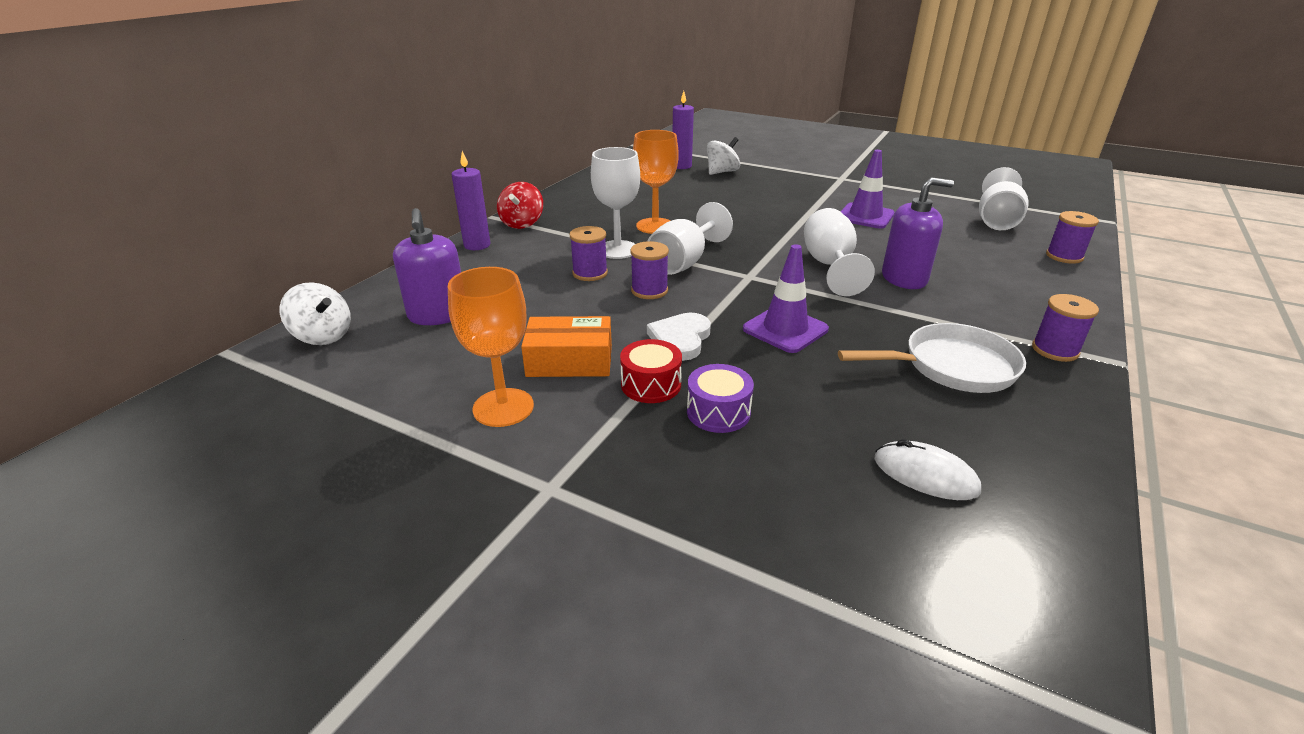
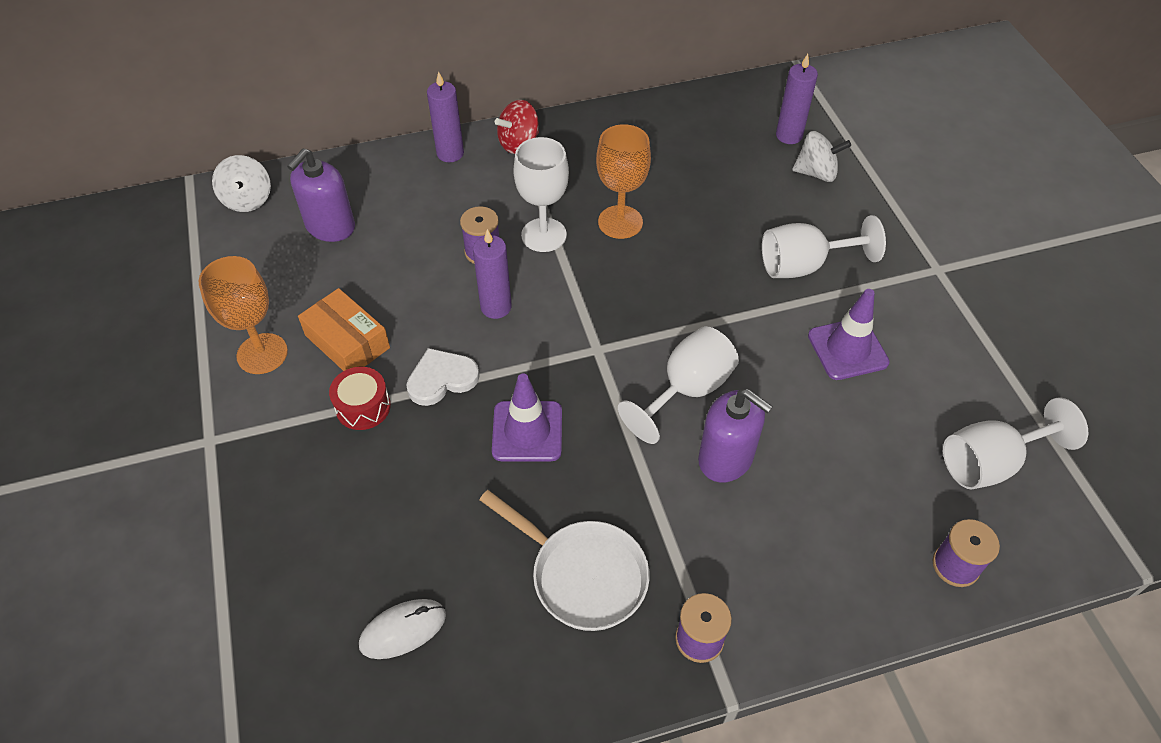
camera: 45 degrees right, 20 degrees up
(649, 291) = (496, 307): purple spool -> purple candle
(684, 262) = (571, 291): white goblet -> white goblet (804, 265)
(718, 412) = (366, 467): purple drum -> none
(925, 475) = (403, 630): white mouse -> white mouse turned 75 degrees clockwise

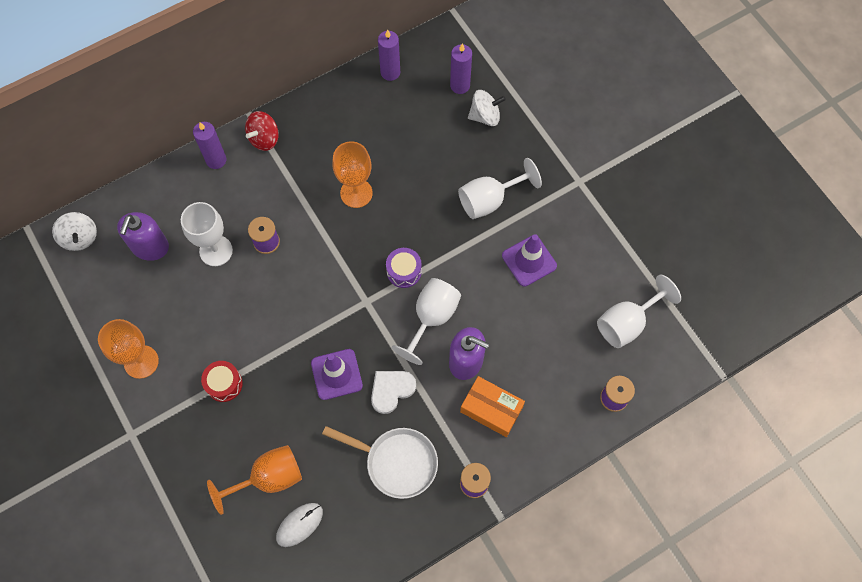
camera: 15 degrees left, 15 degrees up
(347, 342) = (196, 338): orange box -> orange box (491, 409)
(380, 549) = (268, 478): none -> orange goblet
(441, 379) = (269, 350): white heart -> white heart (391, 390)
(496, 307) = (289, 285): purple candle -> purple candle (390, 72)
(544, 235) = (305, 217): white goblet -> white goblet (216, 251)
(661, 324) = (404, 271): none -> purple drum

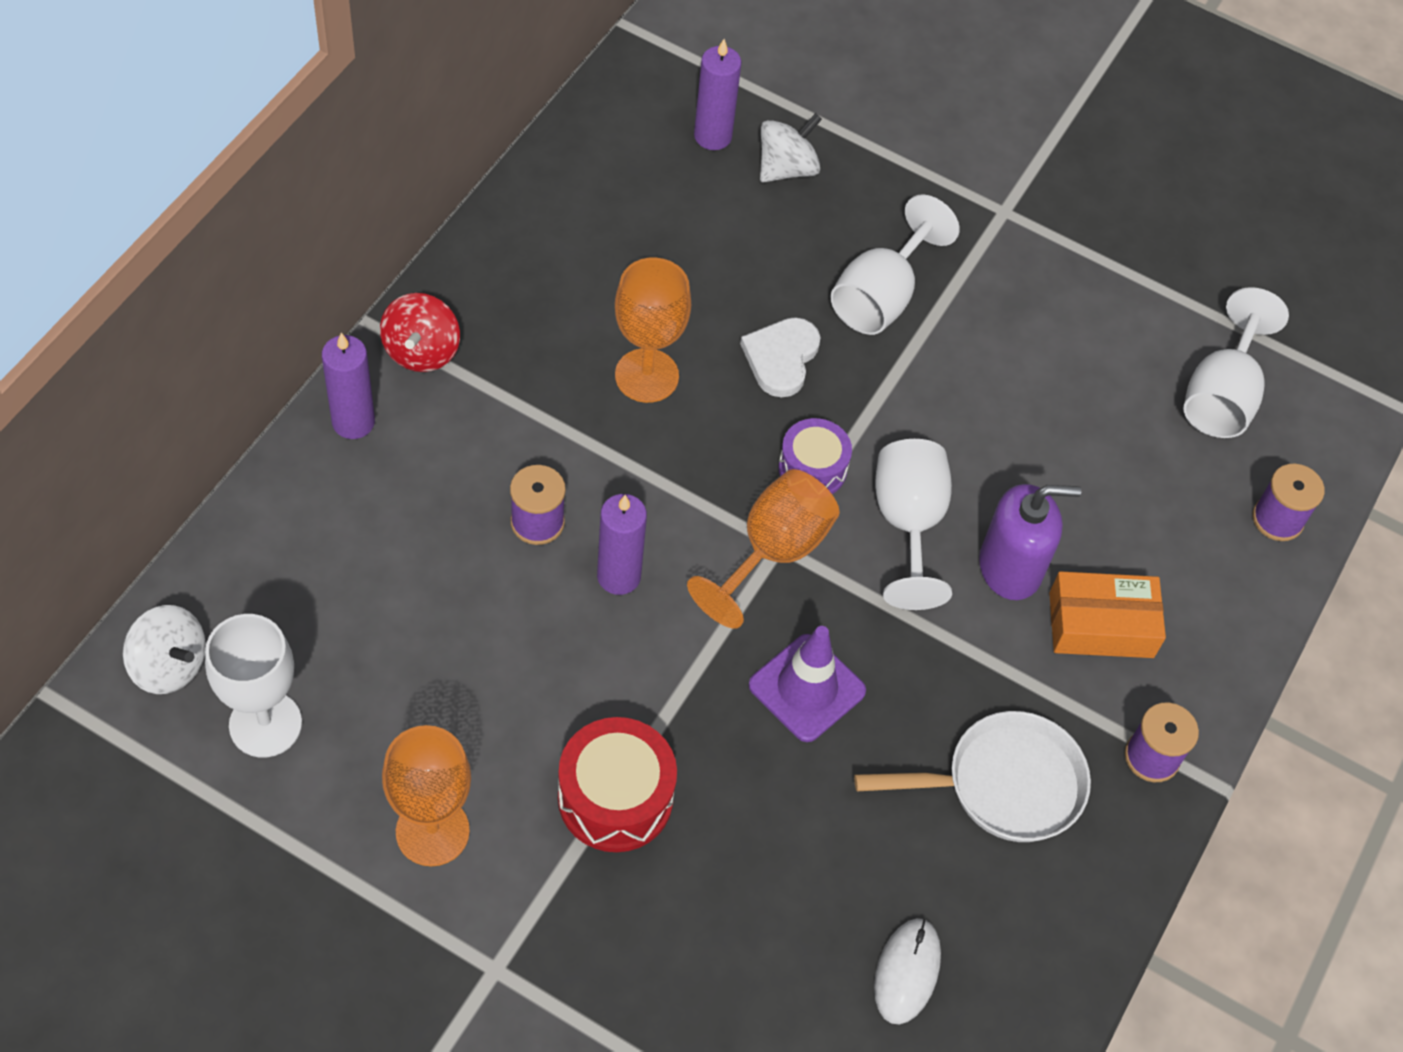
camera: 35 degrees left, 10 degrees down
(150, 247) = (320, 622): purple soap dispenser -> none
(216, 251) = (452, 576): white goblet -> white goblet (265, 724)
(224, 384) = (615, 798): red drum -> red drum, size x1.52
(268, 478) = (801, 920): orange goblet -> orange goblet (773, 552)
(390, 72) = (579, 158): purple candle -> purple candle (618, 576)
(391, 390) = (917, 671): white heart -> white heart (781, 358)
(529, 261) = (1006, 365): purple traffic cone -> none

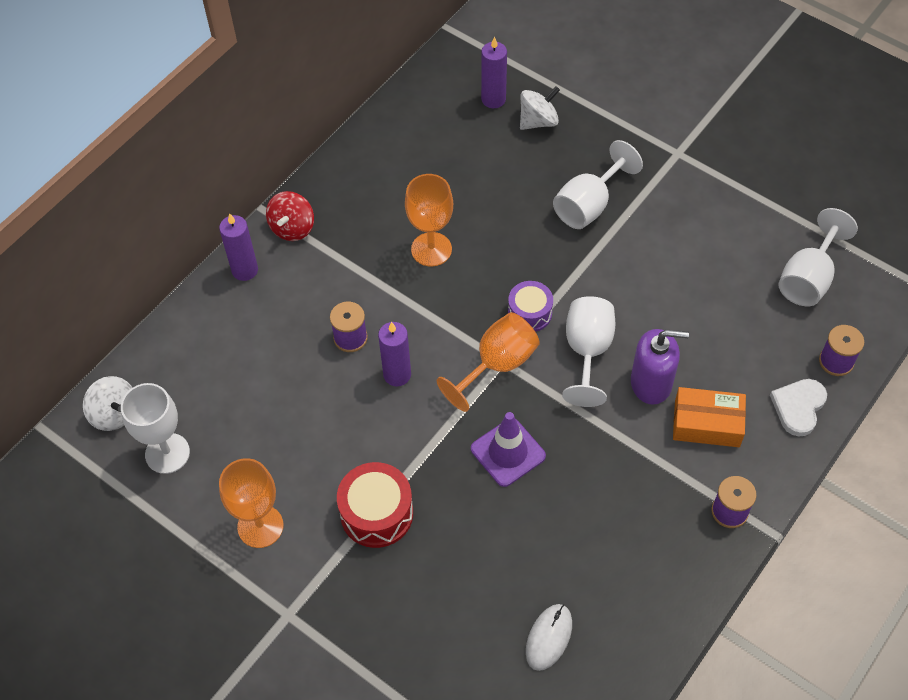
camera: 15 degrees right, 0 degrees up
(781, 358) = (519, 242): white heart -> white heart (798, 407)
(1004, 785) = (628, 522): white pan -> none

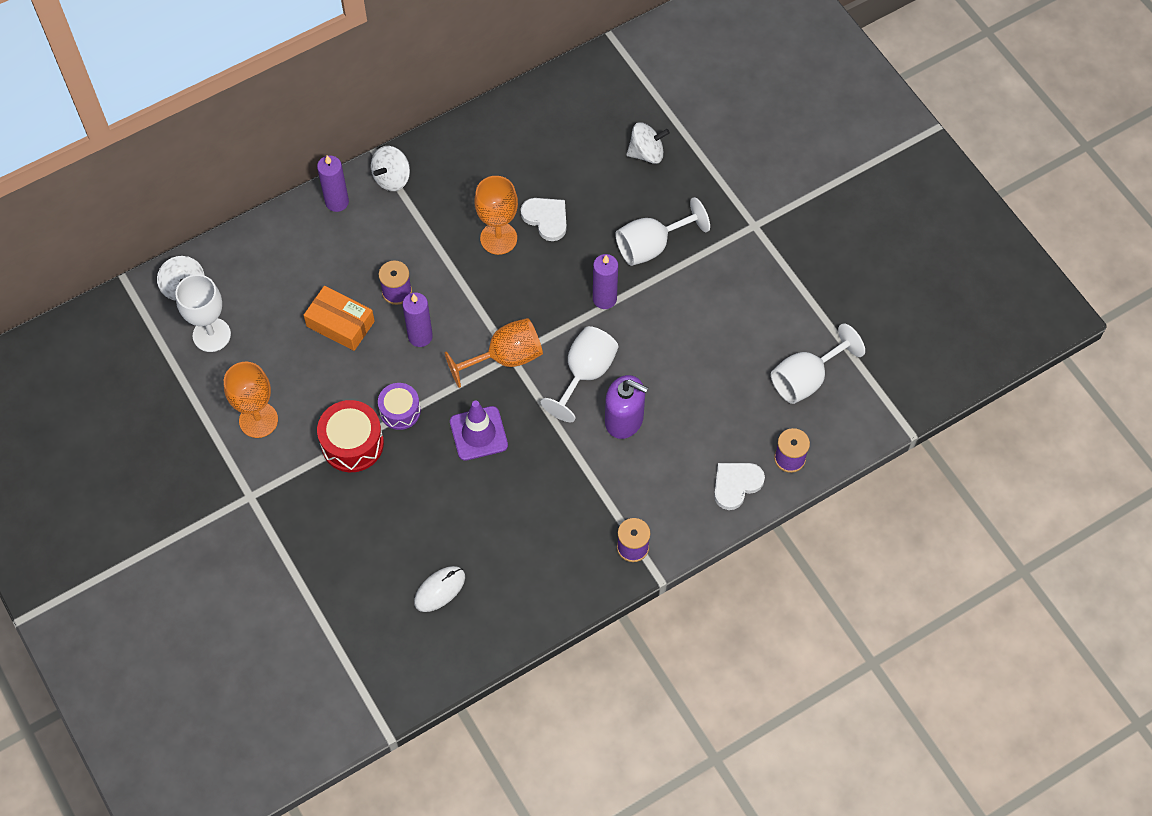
camera: 20 degrees right, 5 degrees up
(292, 228) = (392, 178): red spinning top -> white spinning top
(470, 214) = (546, 218): none -> white heart
(493, 99) = (617, 119): purple candle -> purple candle (604, 299)
(530, 313) = (553, 323): purple drum -> purple drum (400, 411)
(707, 424) = (652, 470): orange box -> orange box (340, 324)

